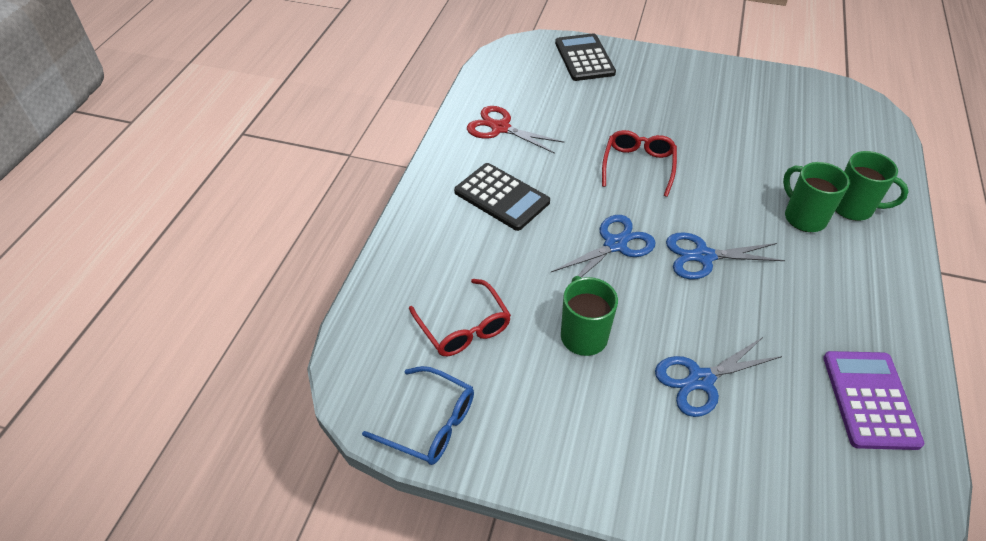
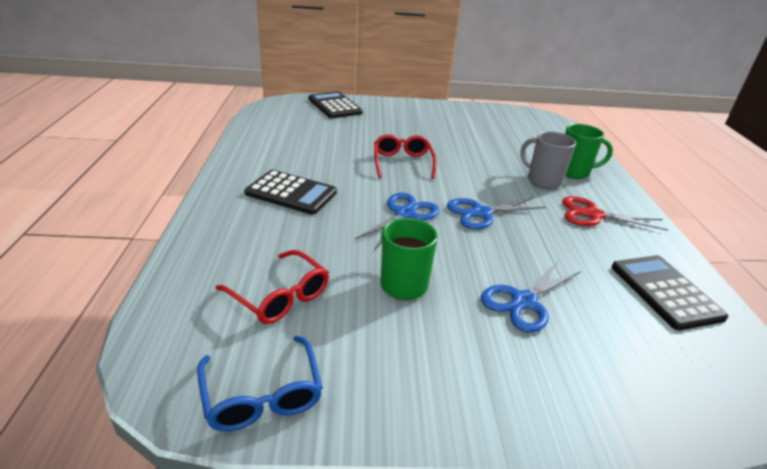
camera: 20 degrees left, 15 degrees down
(430, 423) = (262, 395): blue glasses -> blue glasses turned 60 degrees clockwise
(500, 128) = (277, 149): red scissors -> red scissors (593, 215)
(803, 217) = (543, 181): green mug -> grey mug
(870, 399) = (665, 292): purple calculator -> black calculator

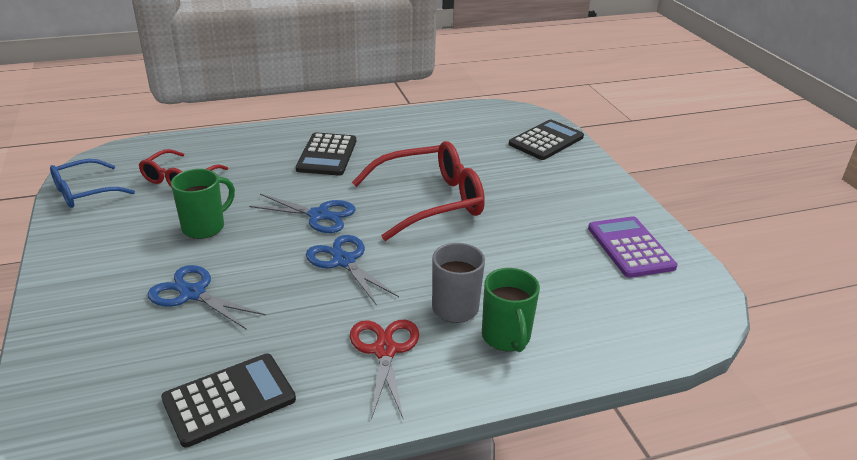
camera: 75 degrees right, 0 degrees up
(402, 163) = (430, 201): red glasses -> red glasses, size x1.68
(482, 117) = (630, 247): none -> purple calculator

